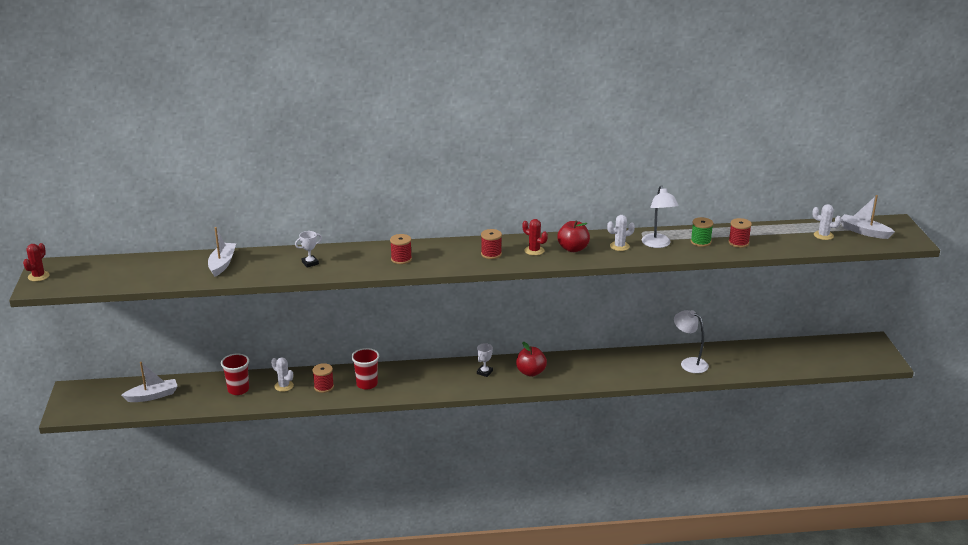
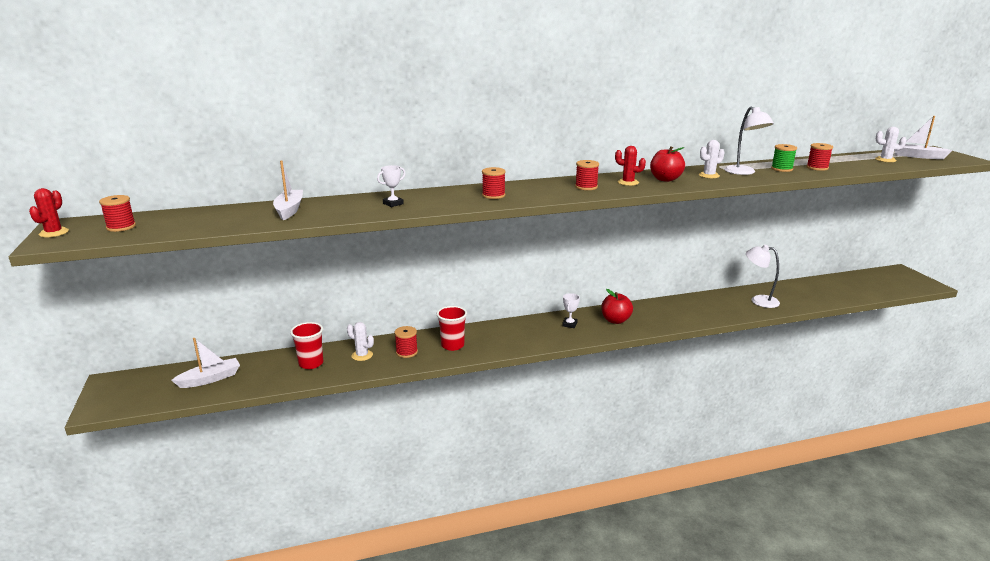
camera: 10 degrees left, 5 degrees down
(88, 274) = (121, 227): none -> red spool

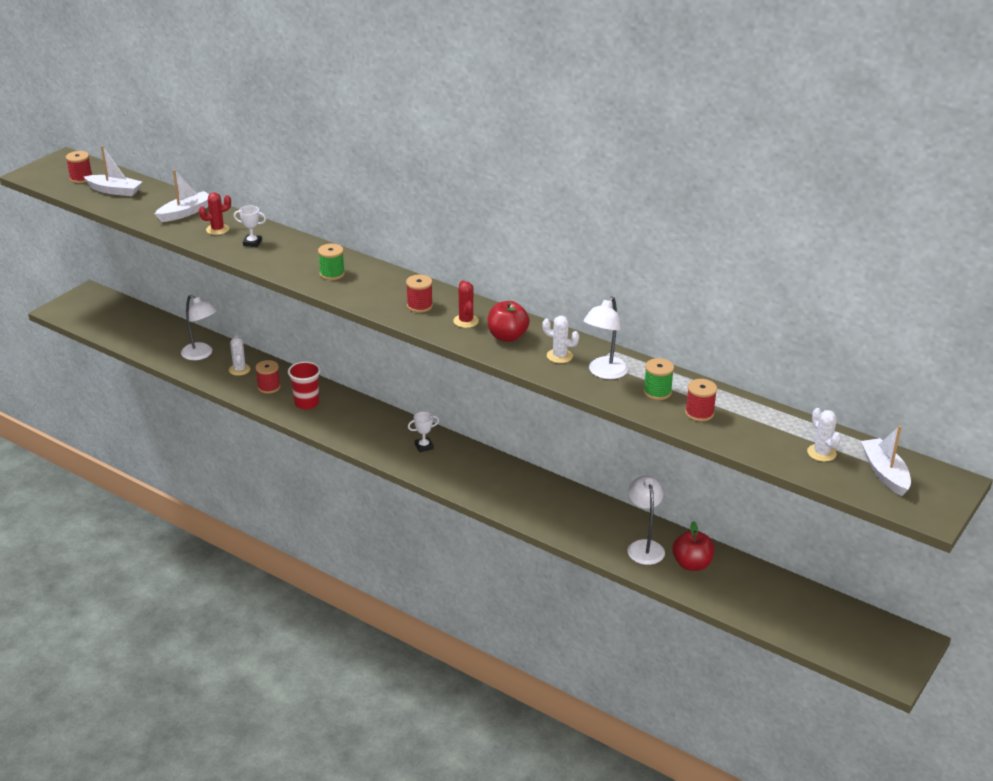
camera: 50 degrees right, 10 degrees up
(54, 233) = (46, 165): red cactus -> red cactus (217, 229)
(210, 379) = (134, 327): white boat -> white boat (114, 191)
(311, 363) = (201, 354): red cup -> white lamp
(493, 195) = (332, 274): red spool -> green spool
(615, 320) = (466, 469): red apple -> red apple (692, 564)

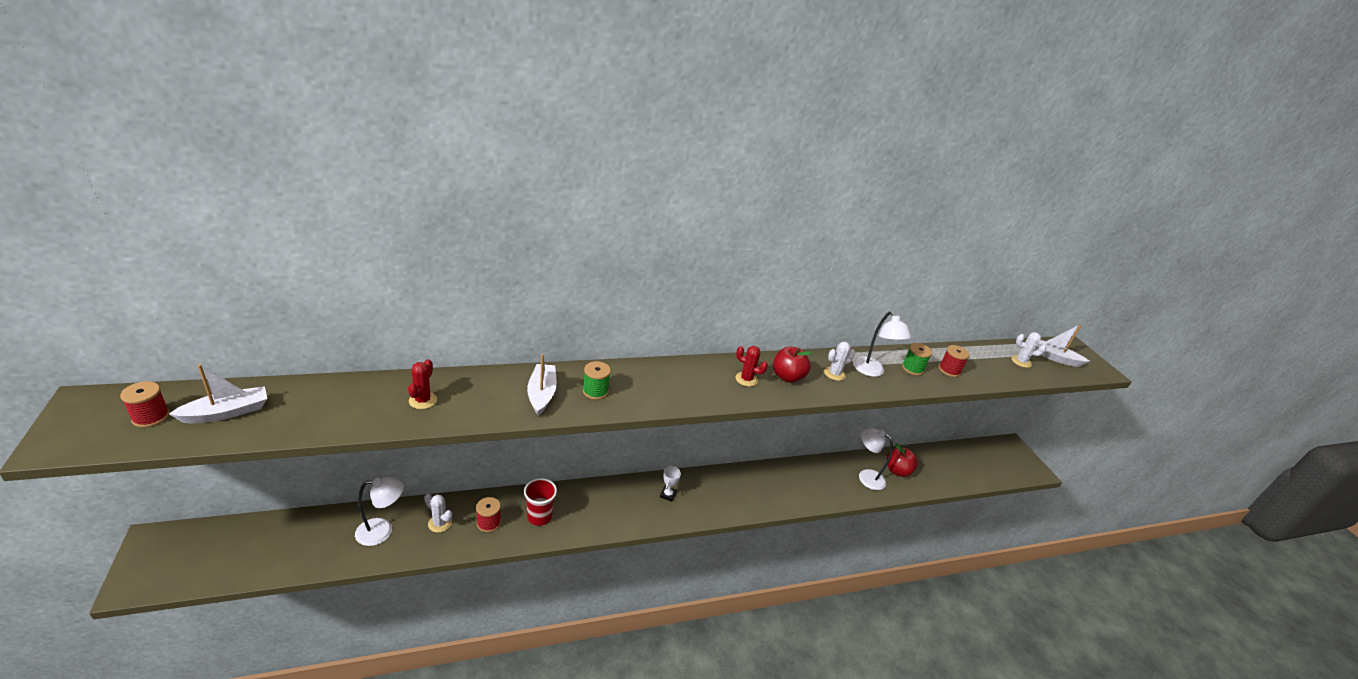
camera: 55 degrees left, 0 degrees up
(185, 212) = (358, 398): white boat -> white boat (542, 394)
(252, 243) = (480, 397): white trophy -> none
(419, 306) = (699, 384): red spool -> none

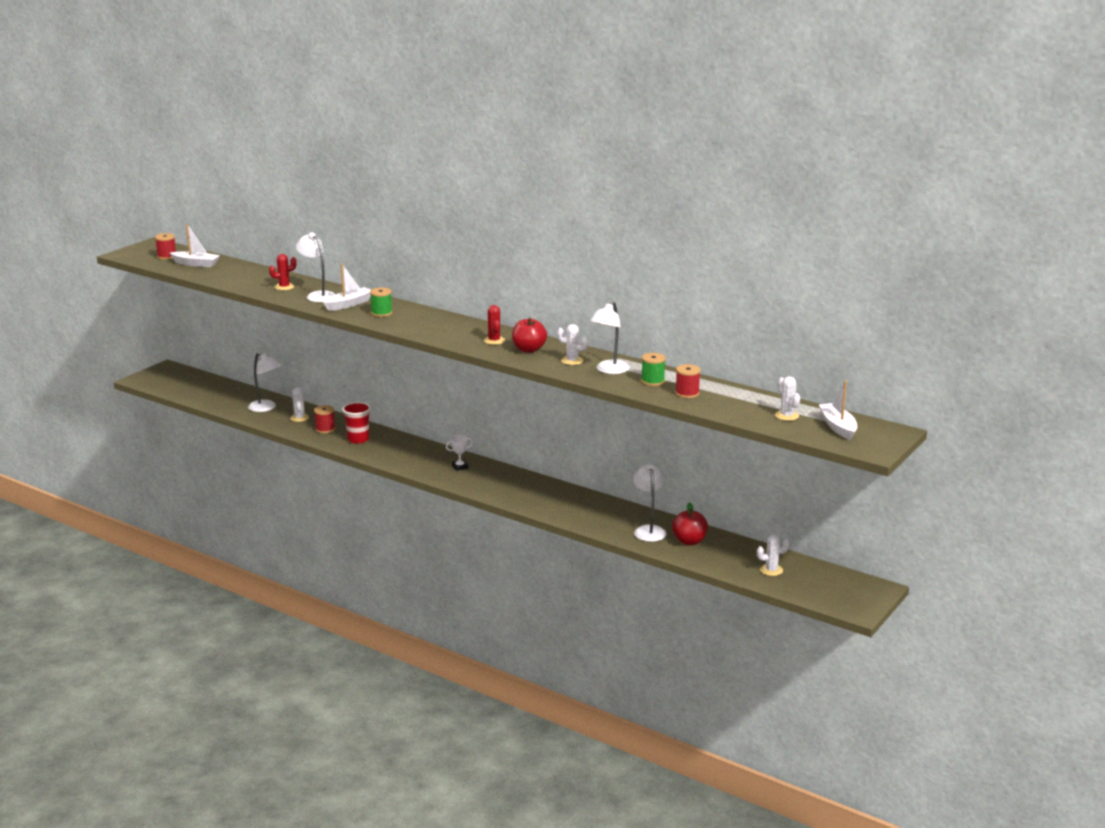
camera: 55 degrees right, 10 degrees down
(485, 396) = (317, 295): none -> white lamp
(963, 466) = (771, 570): none -> white cactus

